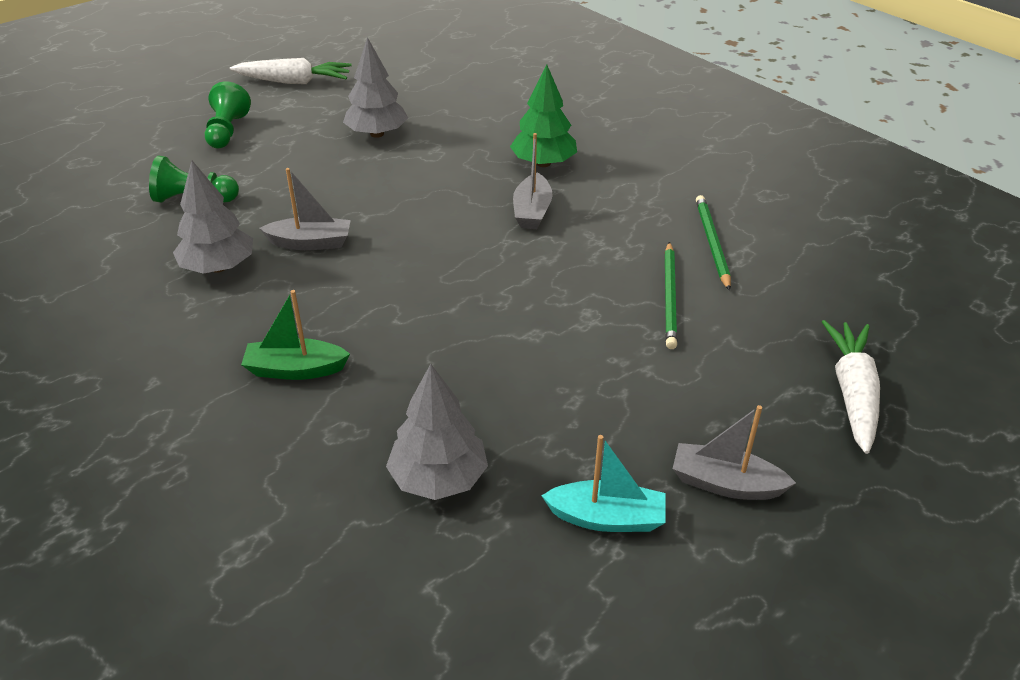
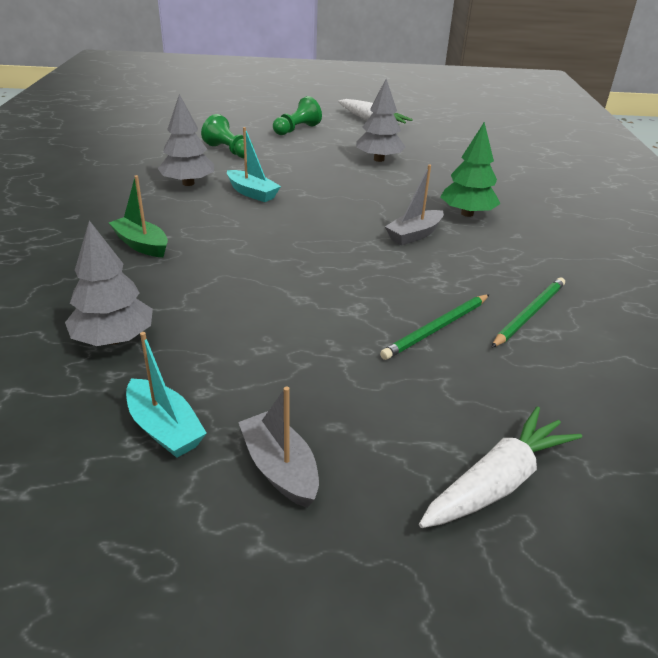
camera: 40 degrees right, 5 degrees down
(310, 243) = (252, 193): grey boat -> turquoise boat

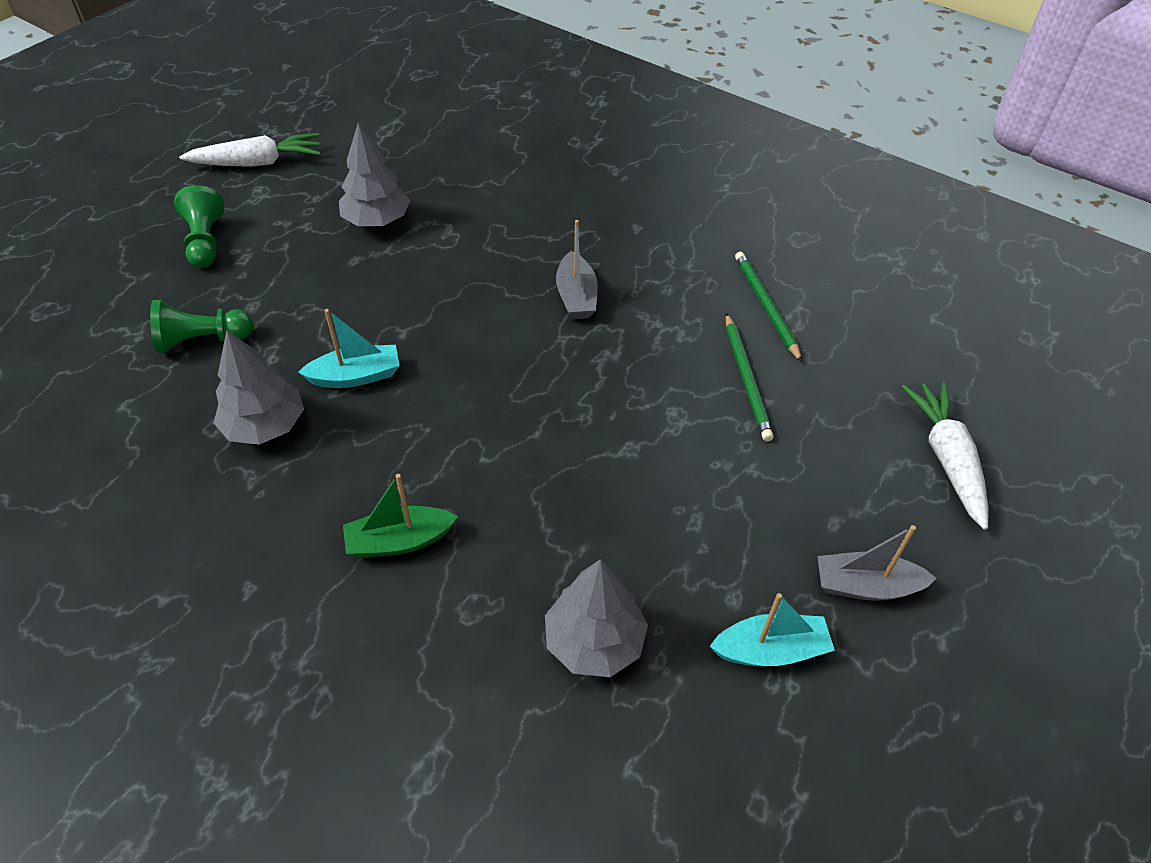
camera: 55 degrees left, 15 degrees up
(467, 214) = (567, 233): green tree -> none

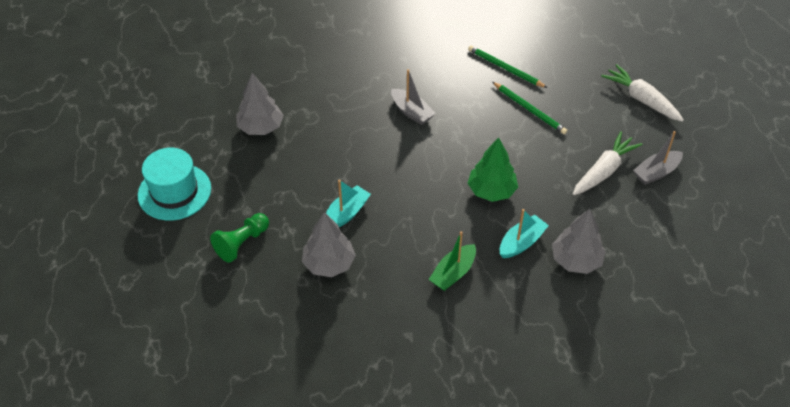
camera: 35 degrees left, 0 degrees up
(205, 241) = (174, 192): green pawn -> turquoise hat
(258, 163) = (147, 130): white carrot -> white carrot (604, 171)
(574, 459) = (491, 191): none -> green tree
(770, 650) = (644, 220): turquoise boat -> turquoise boat (521, 243)

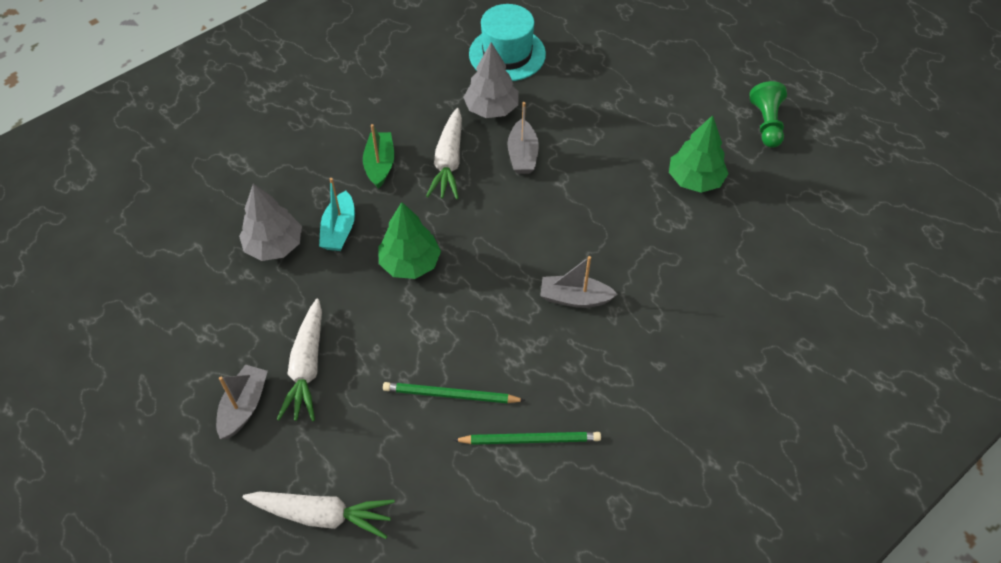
camera: 140 degrees right, 5 degrees up
(174, 192) = (683, 81): turquoise hat -> turquoise hat (507, 54)
(242, 243) = (578, 80): green pawn -> green pawn (766, 124)
(260, 127) = (695, 180): grey tree -> green tree
(346, 213) = (522, 155): turquoise boat -> grey boat
(402, 242) = (448, 162): none -> white carrot

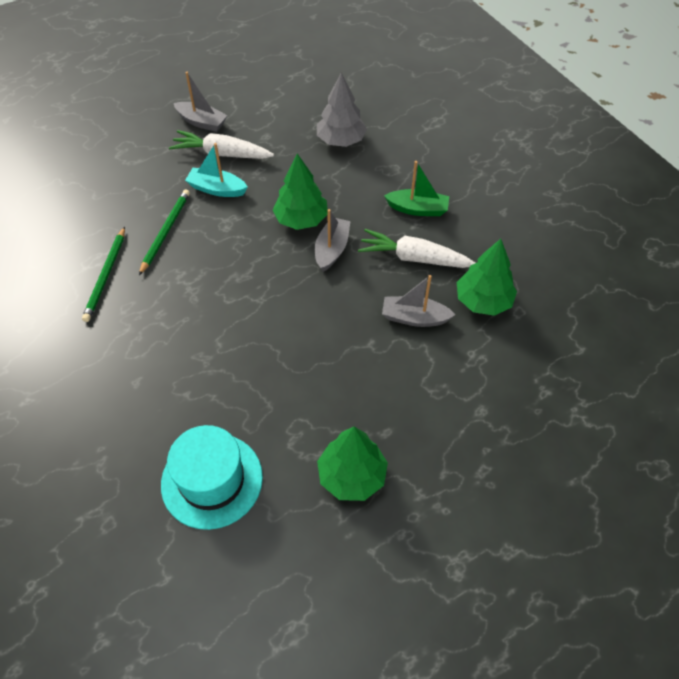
camera: 100 degrees right, 0 degrees up
(323, 515) = (103, 156): white carrot -> none
(339, 230) = (348, 178): turquoise boat -> turquoise boat (217, 189)
(491, 109) = (483, 301): grey tree -> green tree
(507, 54) = (568, 327): turquoise hat -> turquoise hat (212, 480)
(575, 298) = (229, 330): grey boat -> grey boat (332, 250)
(766, 124) = (431, 592): green pawn -> none

